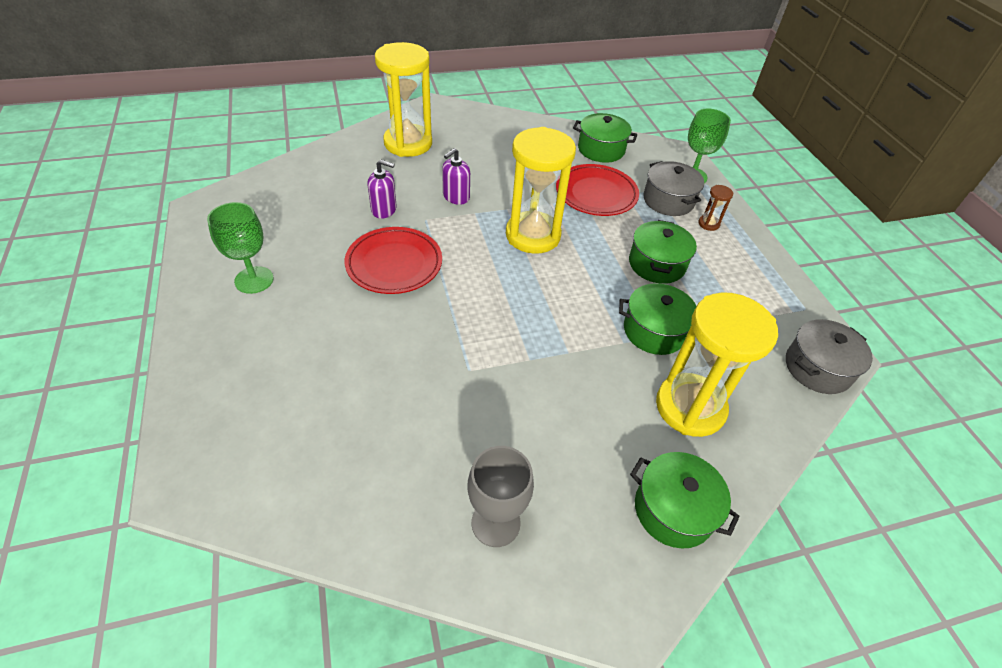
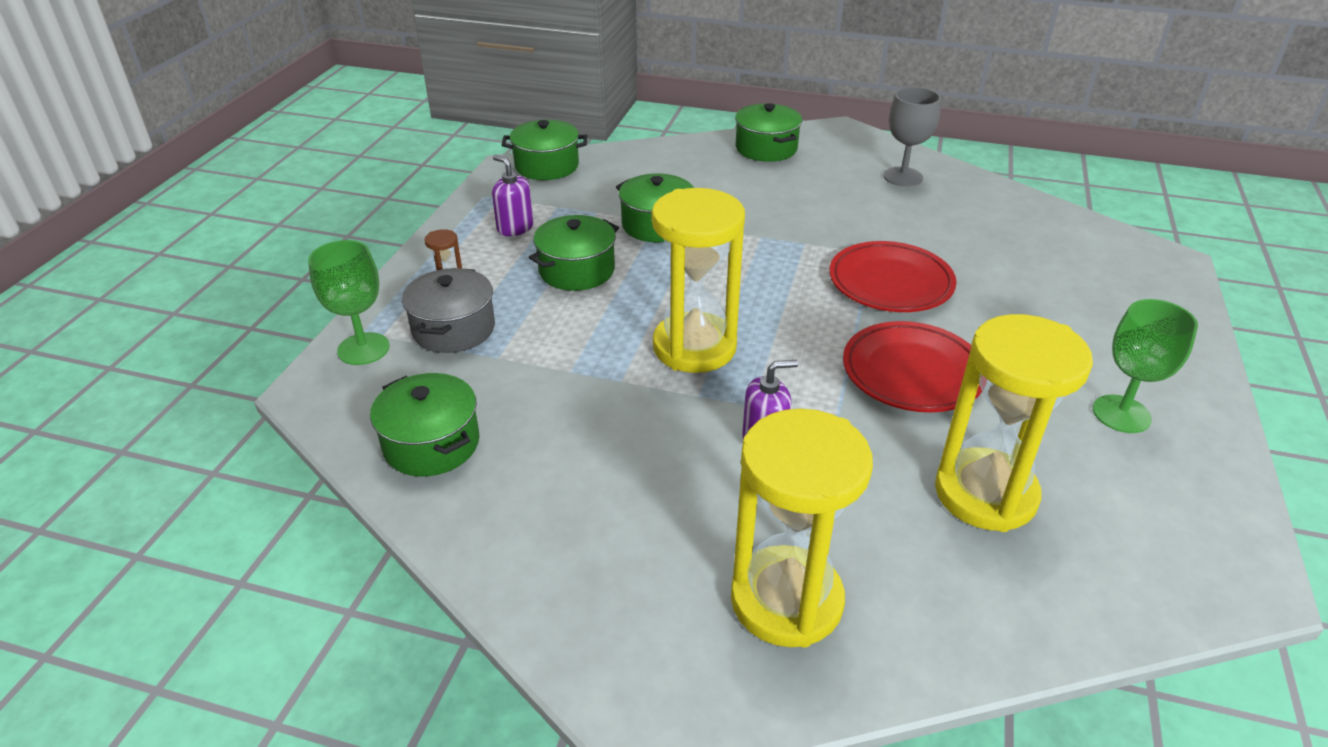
camera: 145 degrees left, 10 degrees down
(384, 210) = (897, 459): purple soap dispenser -> purple soap dispenser (515, 228)
(596, 194) = (541, 371): red plate -> red plate (890, 283)
(690, 407) = (690, 179): yellow hourglass -> yellow hourglass (985, 494)
(817, 368) = (547, 166): grey pot -> green pot

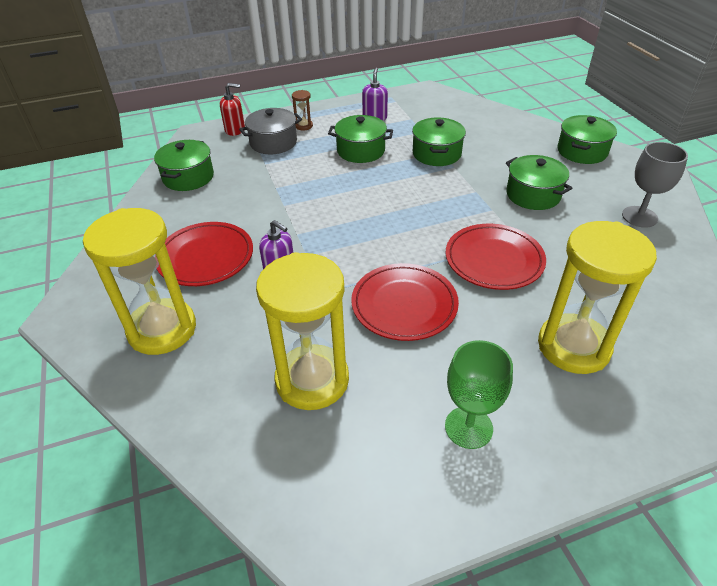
camera: 55 degrees right, 5 degrees up
(363, 349) = (235, 130): green goblet -> red soap dispenser
(547, 166) = (444, 98): green pot -> green pot (533, 195)
(663, 498) = (206, 258): none -> red plate
(694, 347) = (337, 215): yellow hourglass -> yellow hourglass (573, 346)

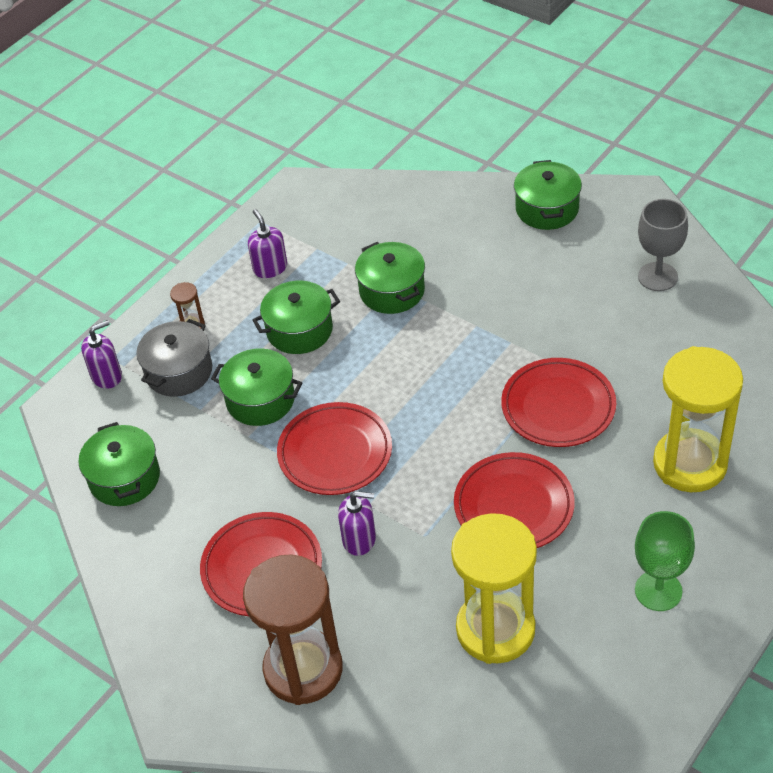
camera: 30 degrees left, 5 degrees up
(162, 329) = (303, 669): yellow hourglass -> brown hourglass
(235, 130) = (107, 376): red soap dispenser -> purple soap dispenser
(316, 218) = (335, 453): none -> red plate
(533, 195) = (538, 300): green pot -> green pot (260, 400)

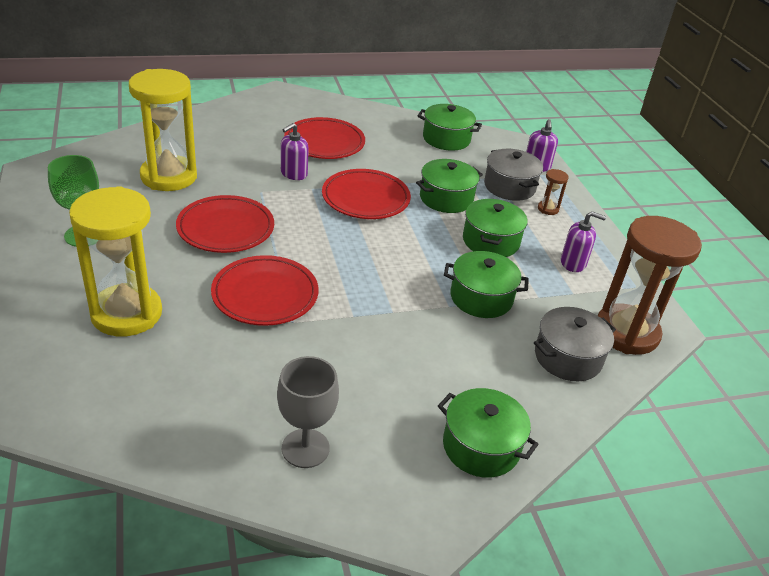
camera: 120 degrees right, 10 degrees down
(303, 669) = (249, 124): brown hourglass -> brown hourglass (626, 332)
(404, 215) = (568, 357): none -> grey pot

